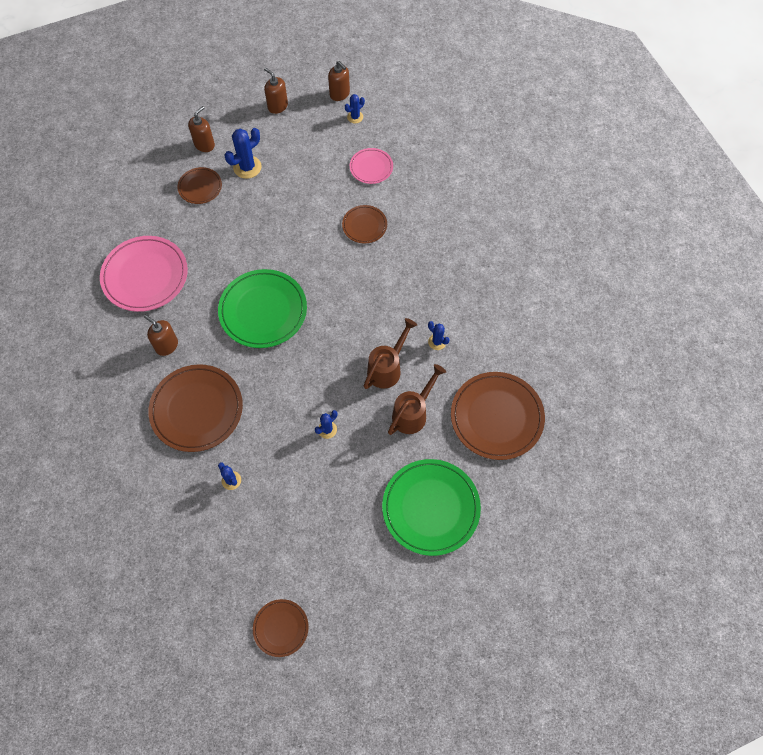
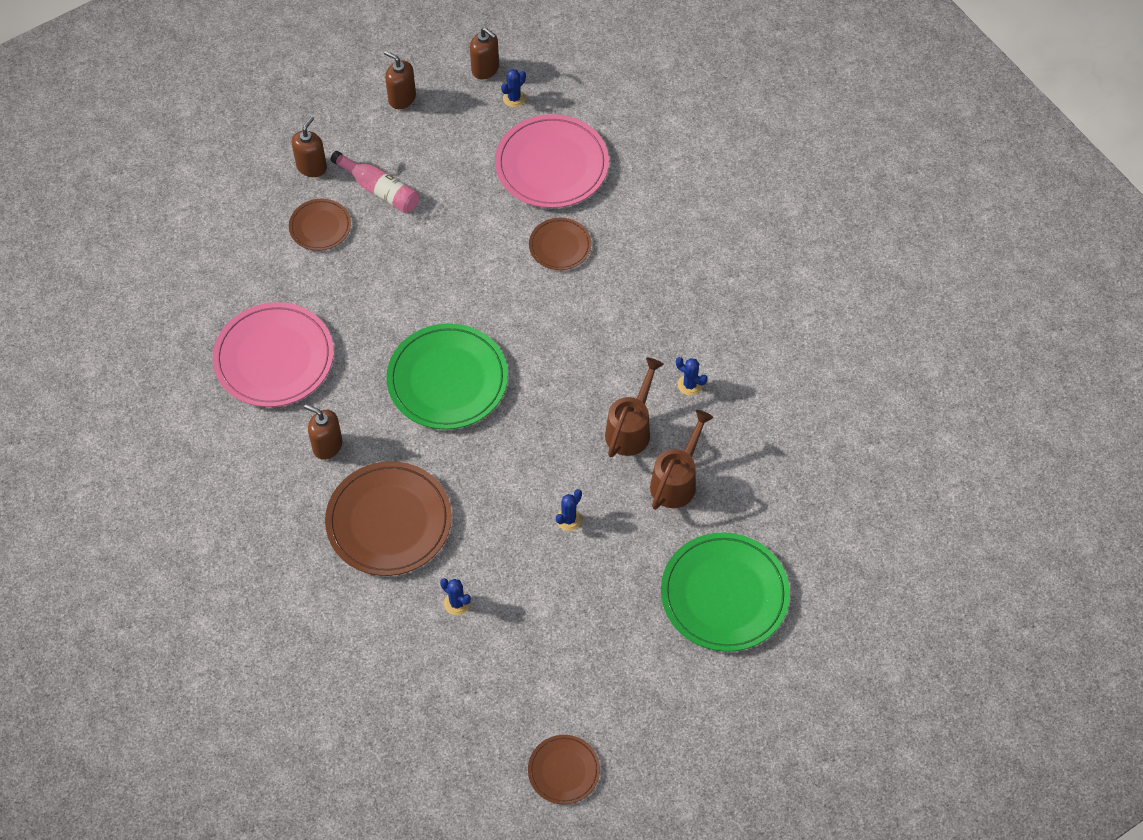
camera: 10 degrees left, 5 degrees down
(247, 167) = (379, 190): blue cactus -> pink bottle
(371, 167) = (552, 165): pink plate -> pink plate, size x1.86
(496, 417) = (787, 468): brown plate -> none

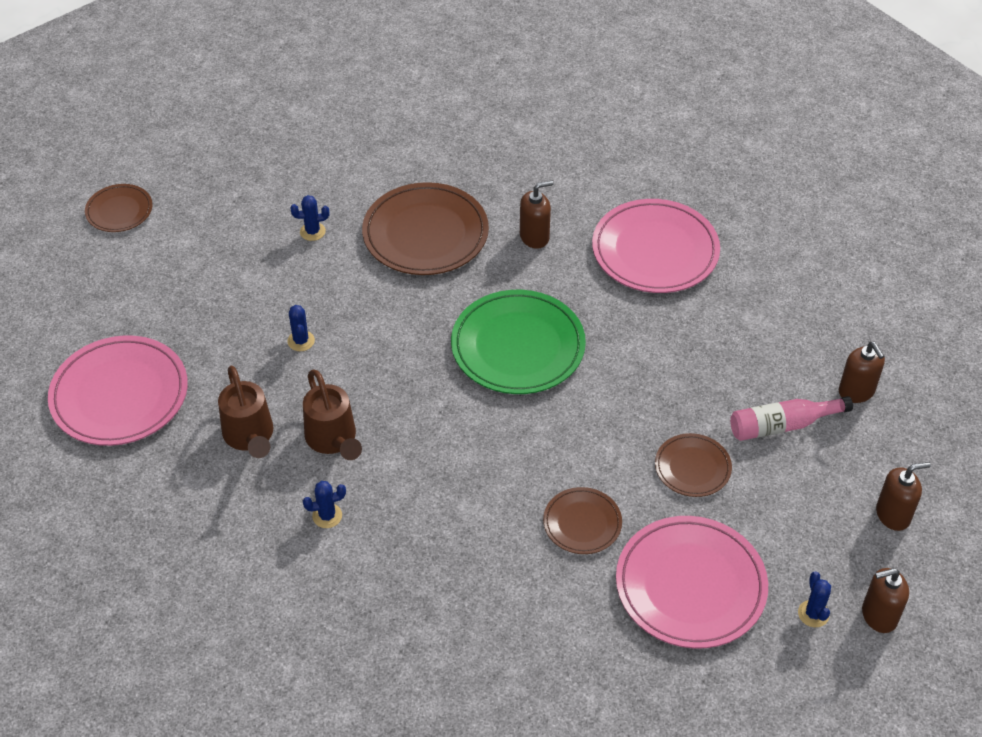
camera: 130 degrees right, 10 degrees down
(320, 227) = (775, 357): brown plate -> brown plate (692, 467)
(724, 595) = (119, 395): green plate -> pink plate

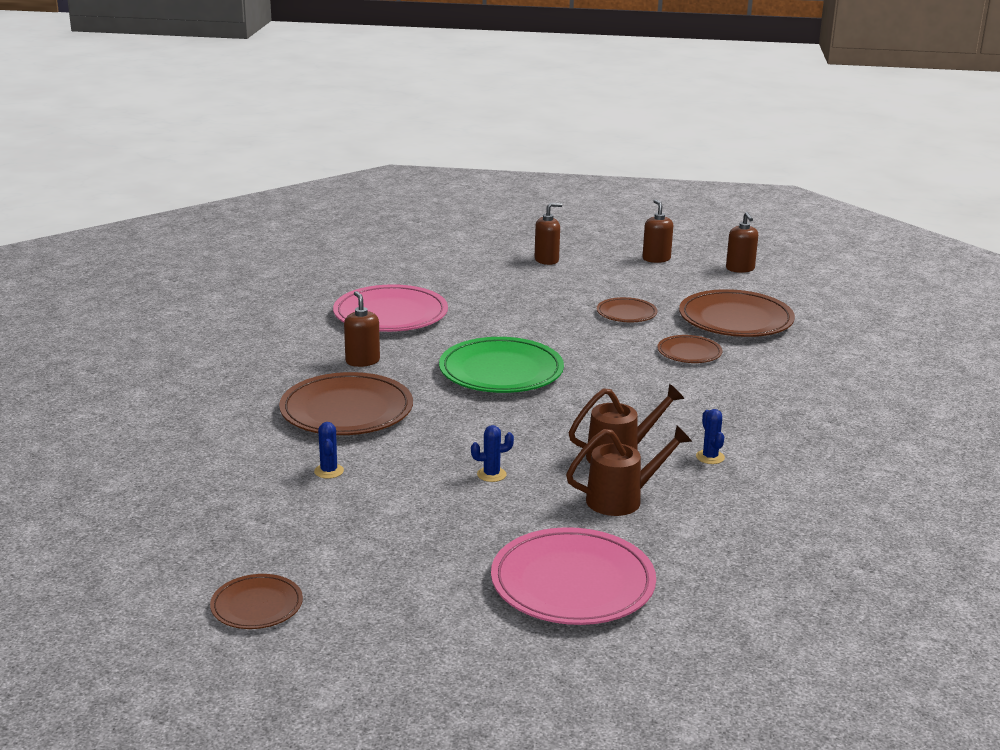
camera: 90 degrees left, 25 degrees down
(690, 585) = (735, 320): pink plate -> brown plate
(782, 425) = (581, 283): pink bottle -> none
(813, 614) = (745, 286): blue cactus -> none

